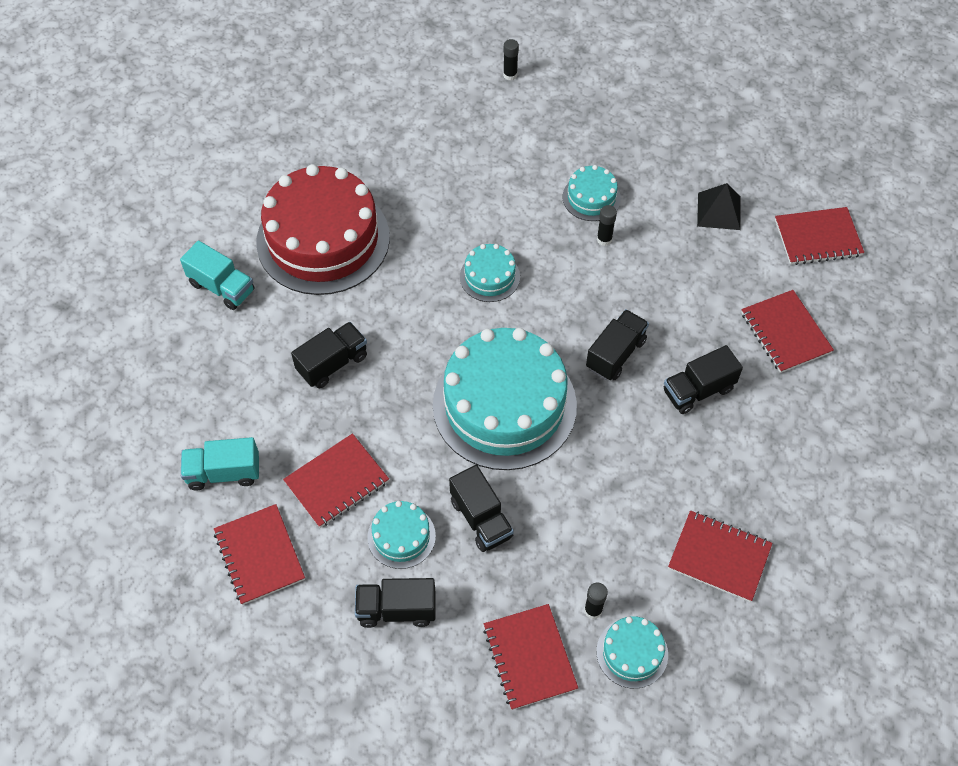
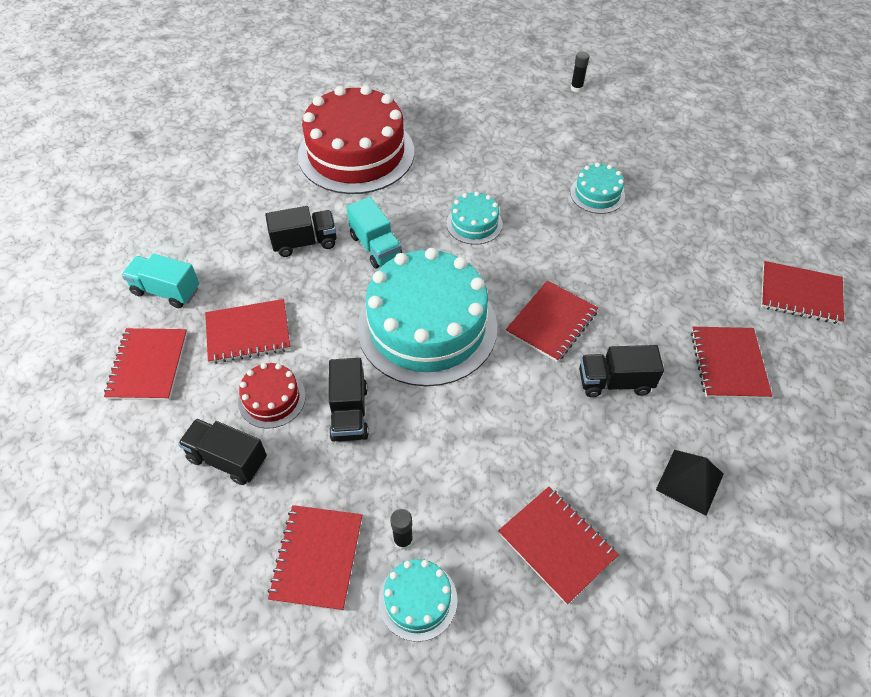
camera: 25 degrees right, 5 degrees down
(222, 287) = (258, 160): turquoise truck -> turquoise truck (376, 247)
(401, 536) = (272, 399): turquoise cake -> red cake
(604, 239) = (591, 229): black glue stick -> none
(615, 354) = (551, 322): black truck -> red notebook
(719, 211) = (711, 241): black pyramid -> black pyramid (690, 482)

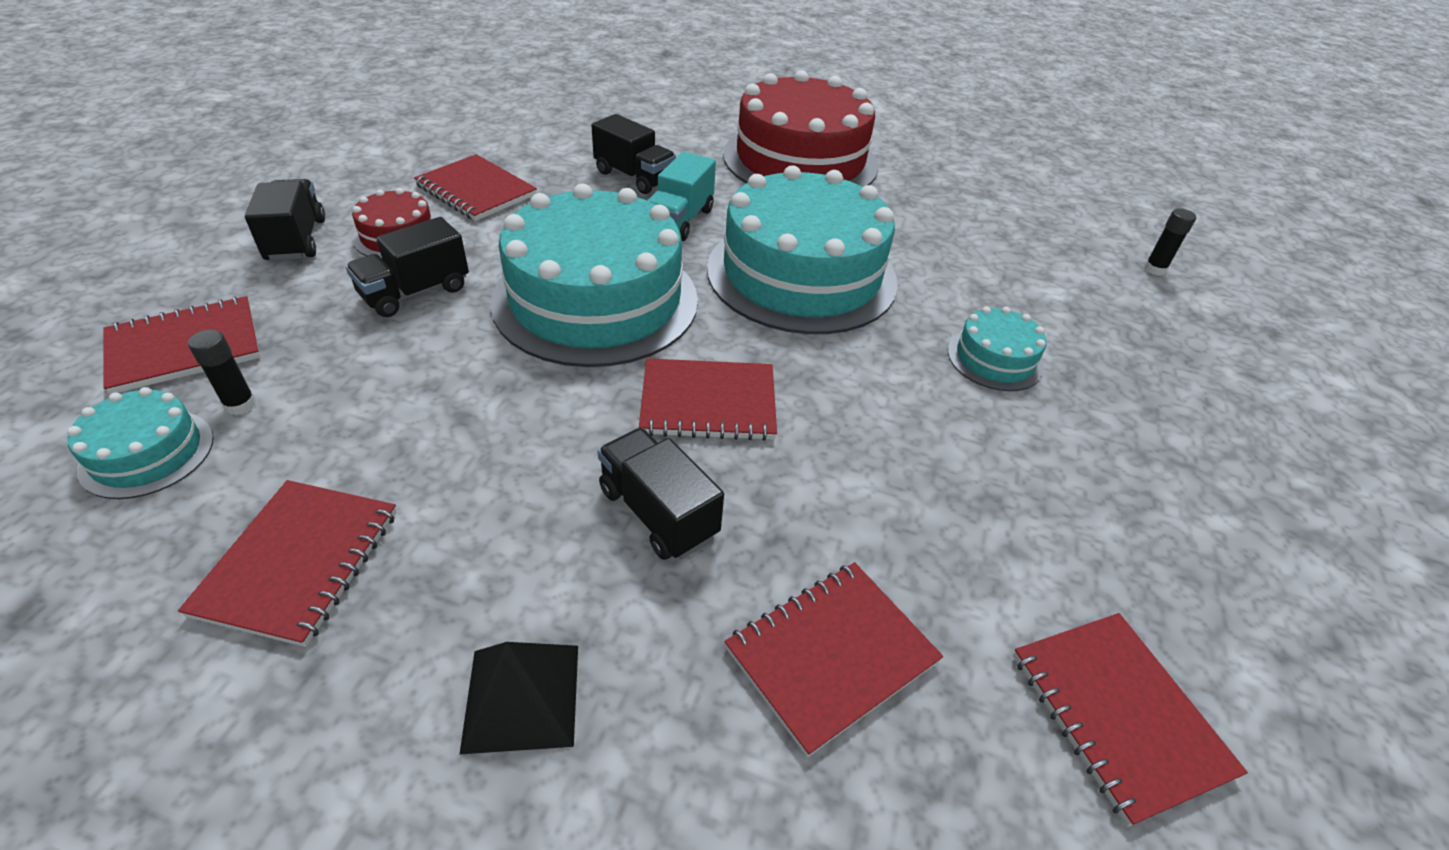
camera: 50 degrees right, 10 degrees down
(148, 365) = (388, 156): red notebook -> none
(166, 291) = (489, 131): turquoise truck -> none
(474, 223) = (801, 274): turquoise cake -> turquoise cake, size x2.24

